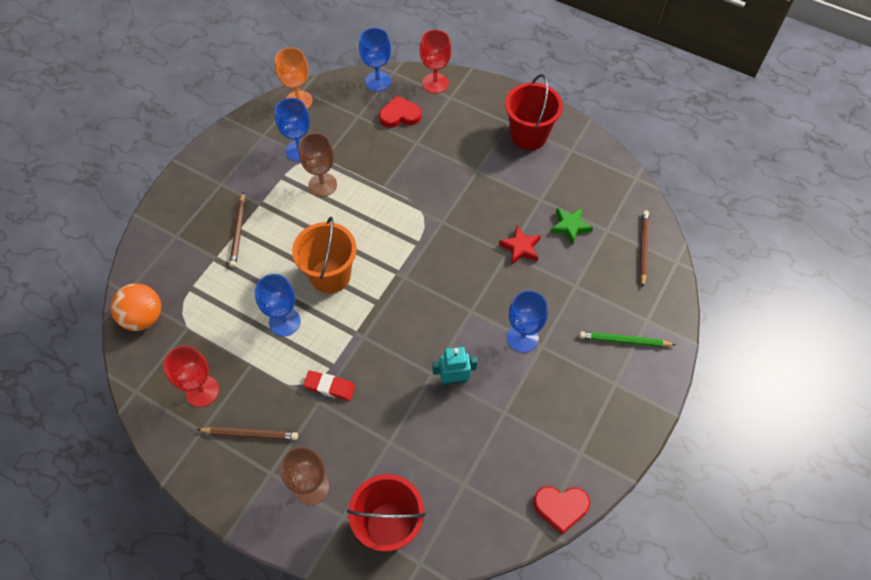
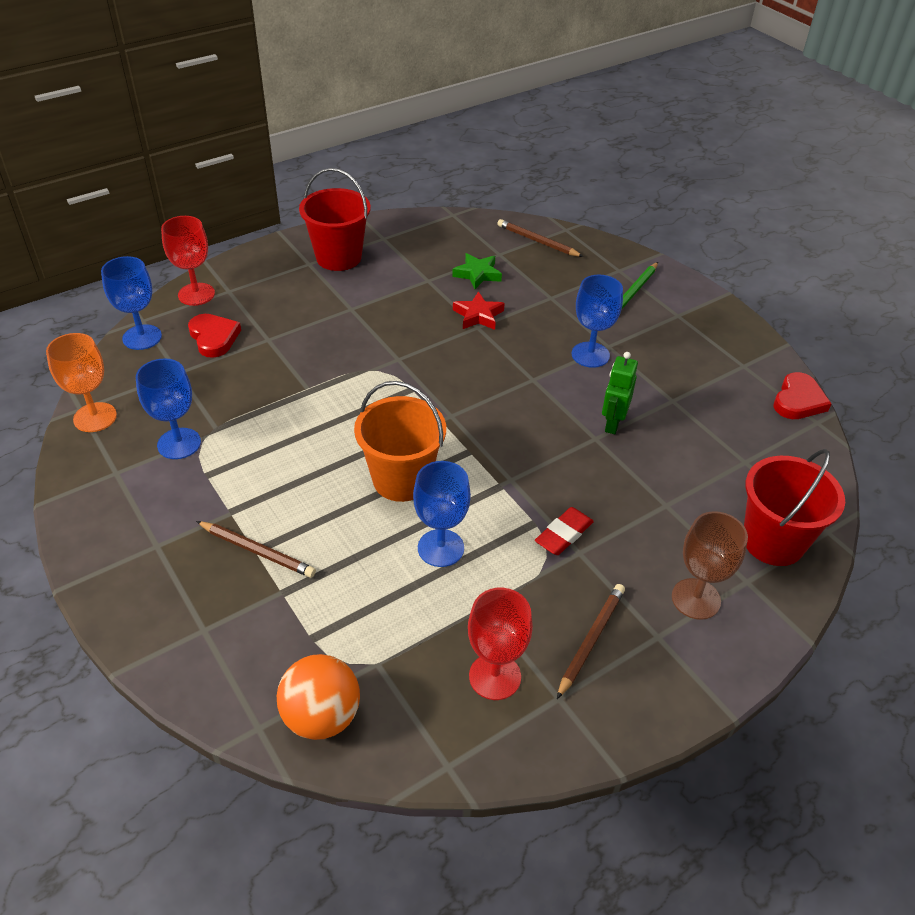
camera: 65 degrees left, 15 degrees down
(322, 185) = (256, 440): brown goblet -> none
(400, 115) = (214, 338): red heart -> red heart turned 135 degrees clockwise
(454, 379) = (612, 423): turquoise robot -> green robot

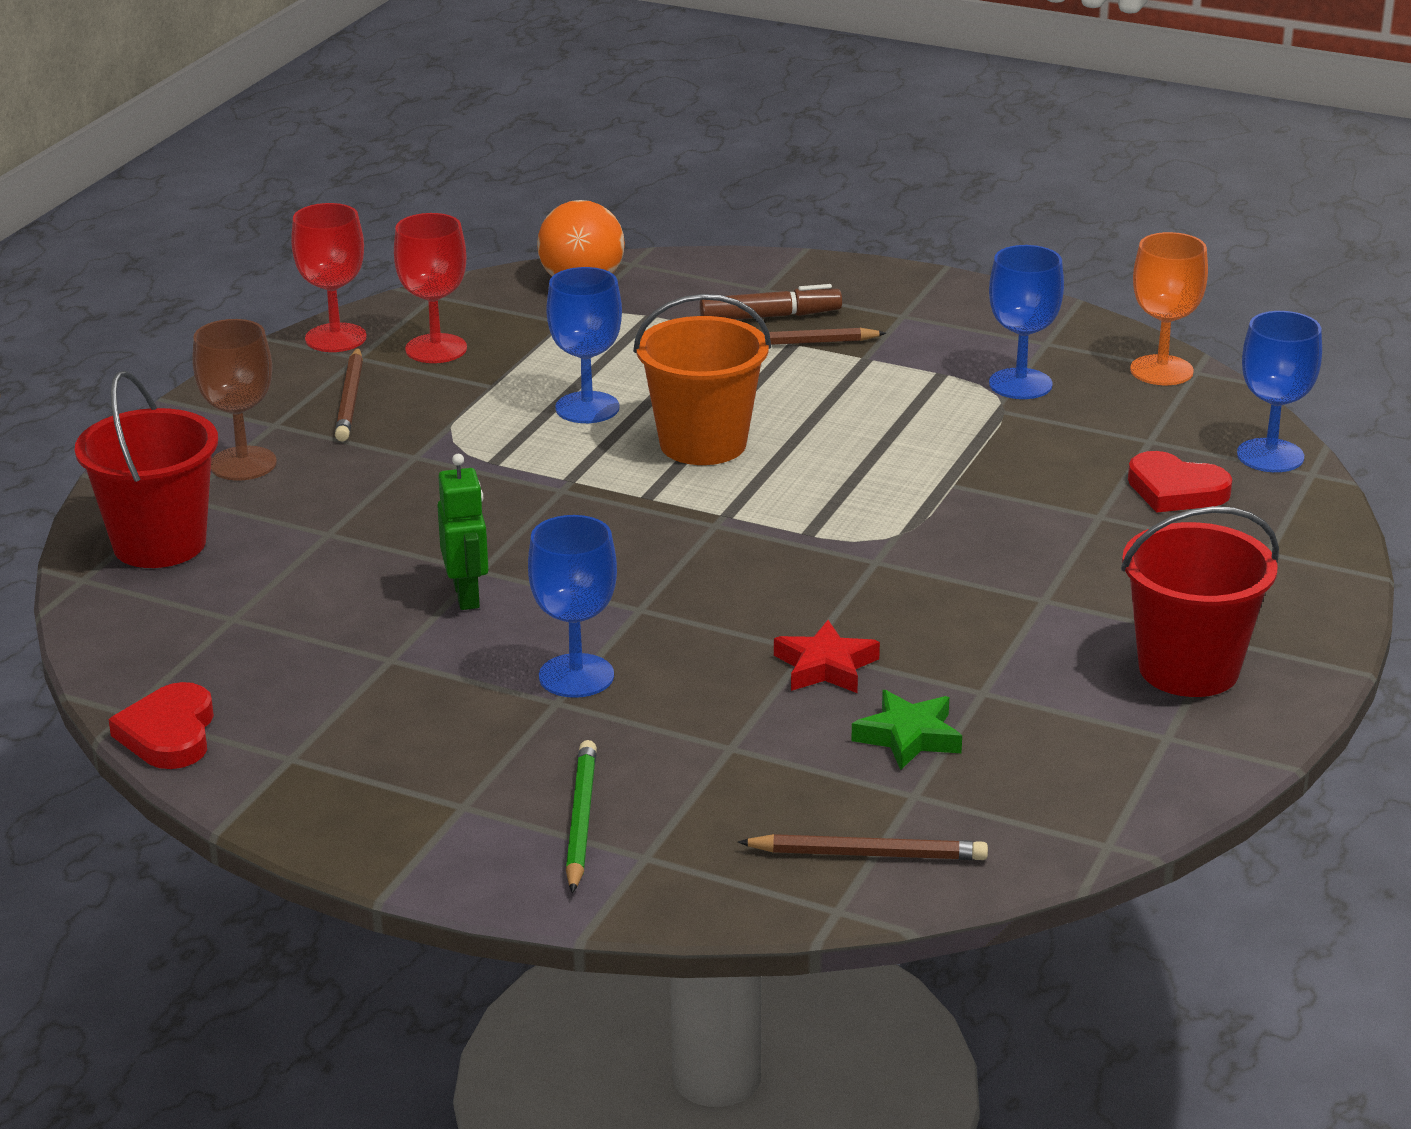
camera: 150 degrees right, 15 degrees down
(196, 294) = (1304, 529): red goblet -> red goblet (335, 338)
(237, 590) = (770, 316): none -> brown marker
(563, 534) = (447, 464): red eraser -> none

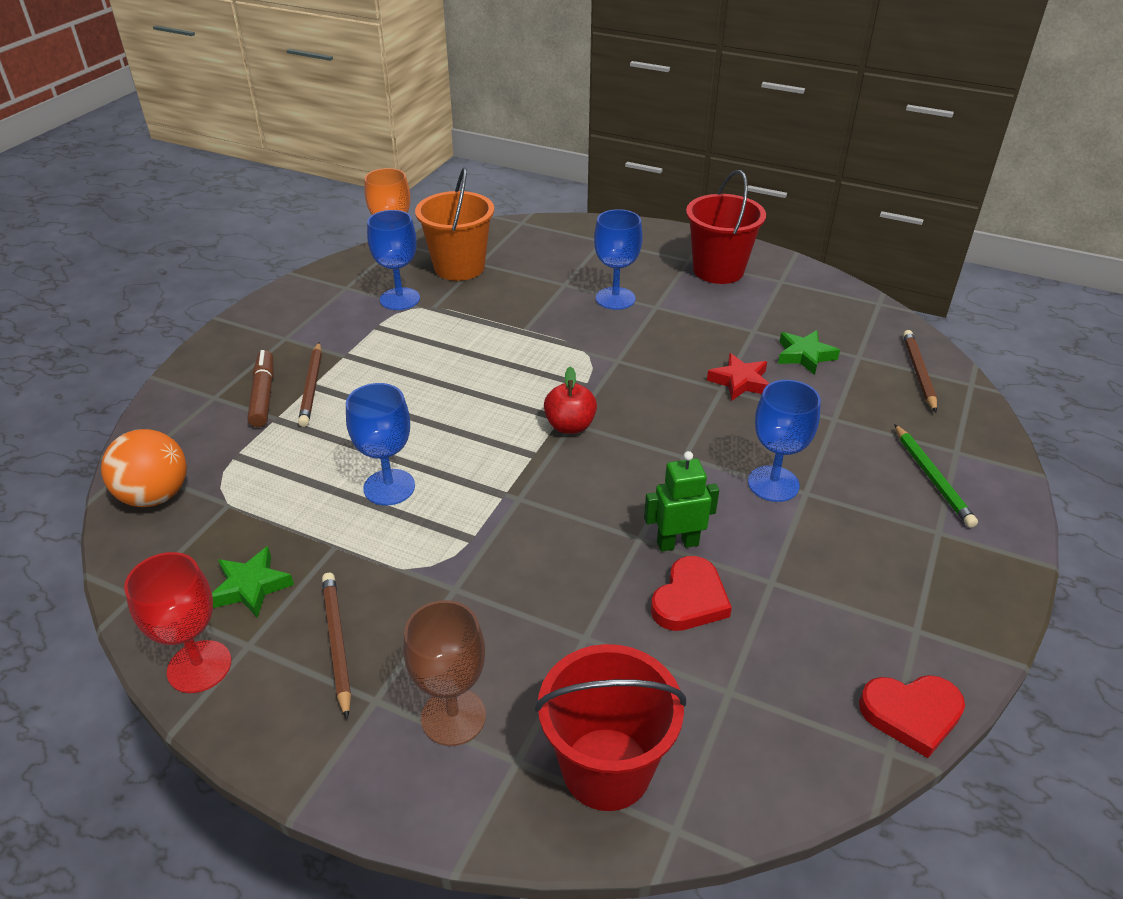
camera: 90 degrees left, 10 degrees up
(350, 399) = (337, 643): brown pencil -> brown pencil turned 105 degrees counterclockwise
(436, 349) = (251, 587): red goblet -> green star
(580, 820) = (932, 478): green pencil -> green pencil turned 105 degrees counterclockwise
(703, 444) = (458, 428): orange bucket -> orange bucket (459, 267)
(708, 522) = (570, 426): none -> red apple
(1175, 490) = (537, 260): red heart -> red heart (689, 599)
(1270, 456) = (502, 231): blue goblet -> blue goblet (615, 298)

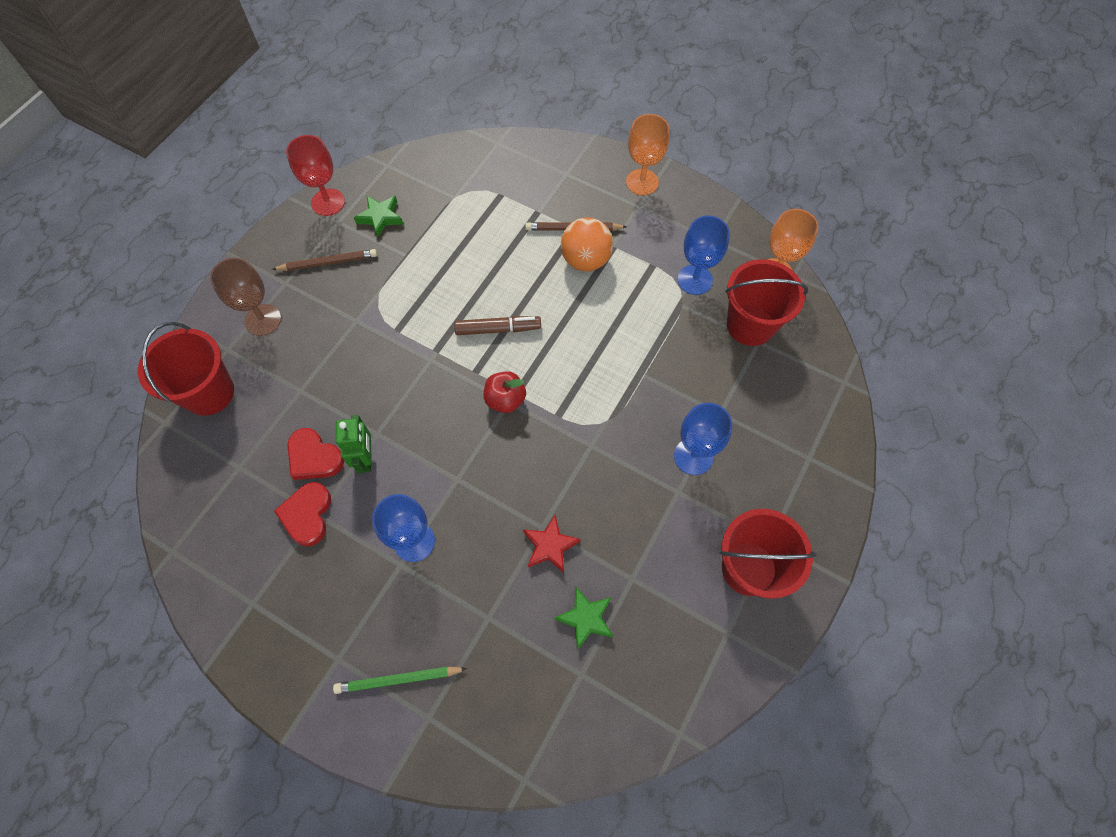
camera: 95 degrees right, 25 degrees up
(155, 496) = (468, 160): orange ball -> orange ball (585, 260)
(247, 336) = (642, 182): none -> orange goblet
(263, 395) = (566, 201): brown marker -> brown marker (498, 329)
(389, 487) = (454, 282): blue goblet -> none
(459, 267) = (750, 325): orange bucket -> red bucket
(911, 714) = (191, 574): red heart -> red heart (307, 515)
(918, 372) = (548, 729): brown pencil -> none

